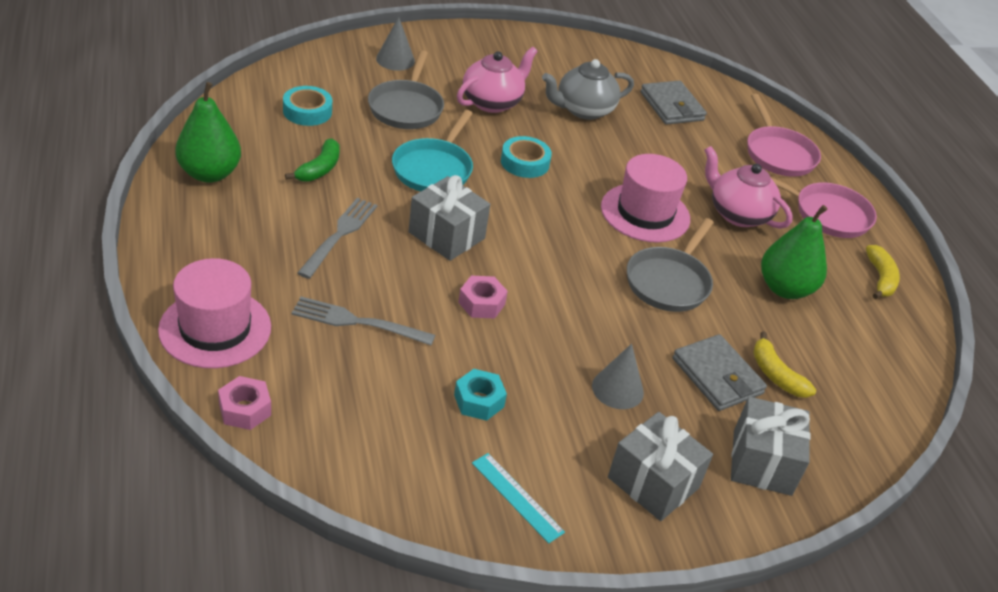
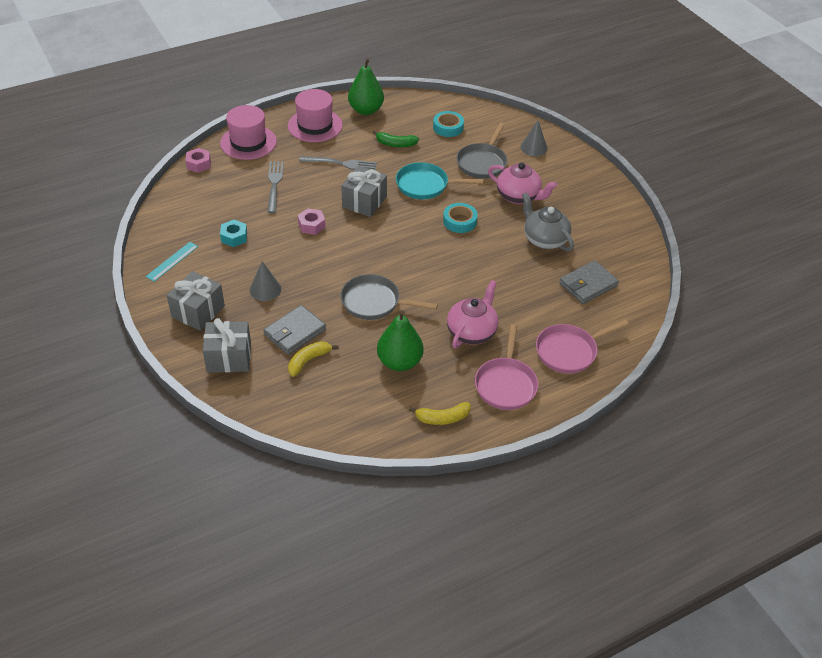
camera: 80 degrees right, 5 degrees up
(406, 107) = (482, 162): grey pan -> grey pan turned 60 degrees counterclockwise
(645, 213) = (441, 284): pink hat -> pink hat (315, 125)

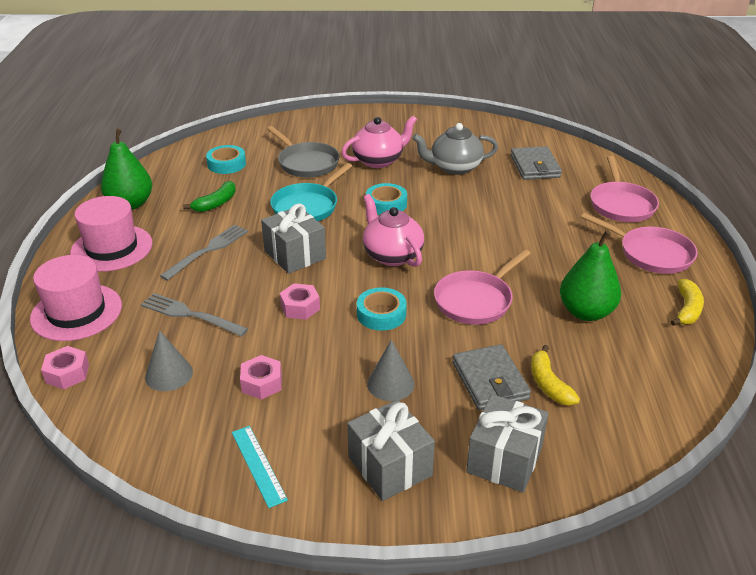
camera: 60 degrees left, 10 degrees down
(234, 237) = (262, 383): turquoise nut -> pink nut
(329, 263) = (381, 314): none -> turquoise tape
(374, 302) = (476, 300): grey pan -> pink pan
(472, 332) = (563, 250): pink teapot -> pink teapot (392, 255)
(533, 147) = (313, 130): grey cone -> grey cone (169, 374)

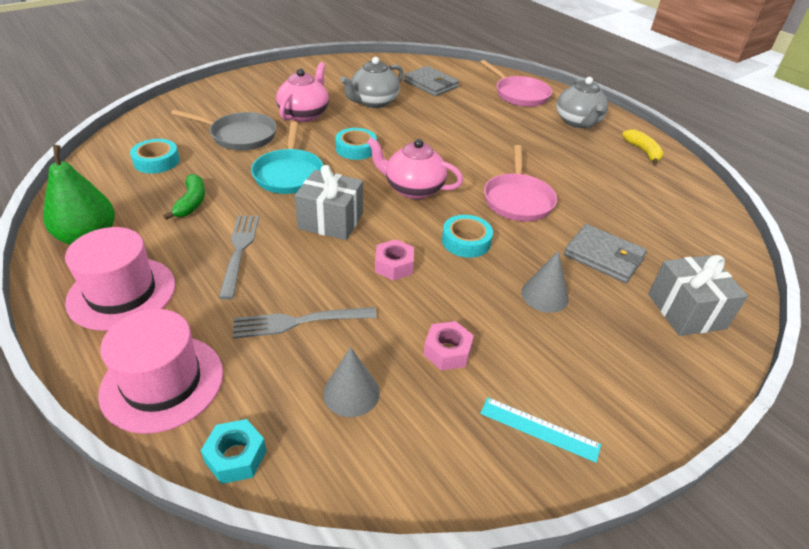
camera: 40 degrees left, 5 degrees up
(67, 373) = (236, 457): pink nut -> turquoise nut
(390, 466) = (629, 363): grey gift -> none
(548, 384) = (639, 240): yellow banana -> none
(586, 312) = (594, 178): green pear -> none
(651, 253) = (578, 122): pink pan -> grey teapot

